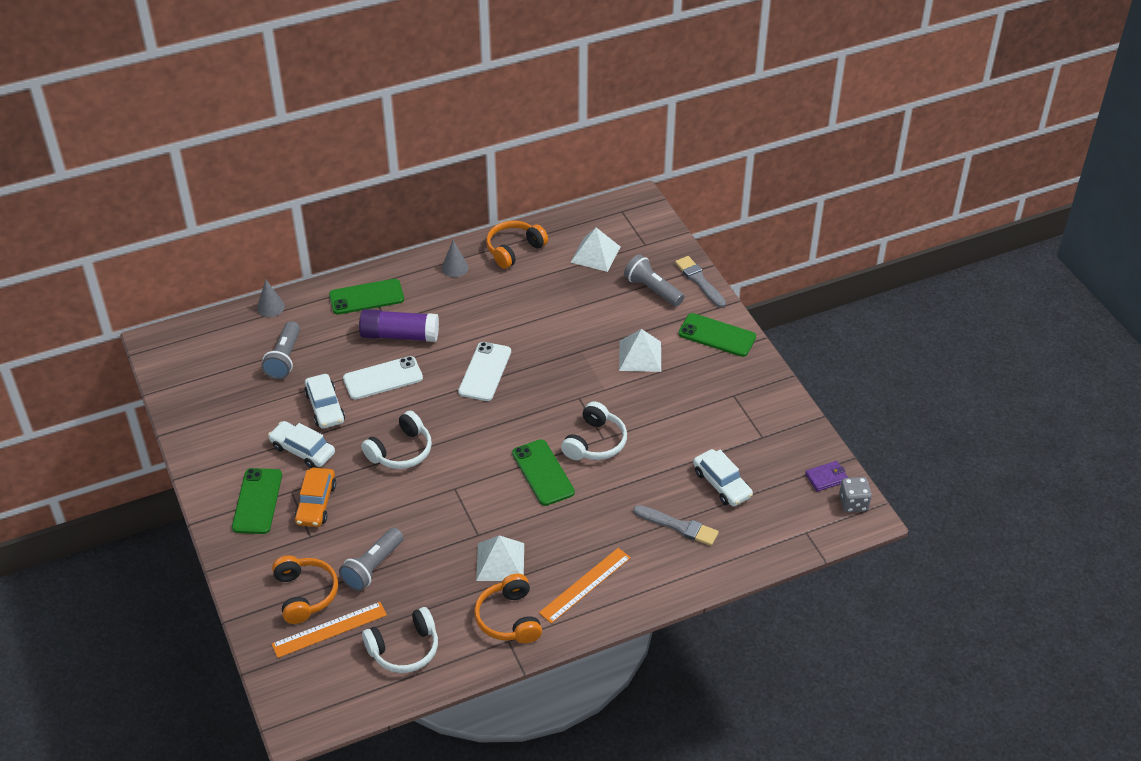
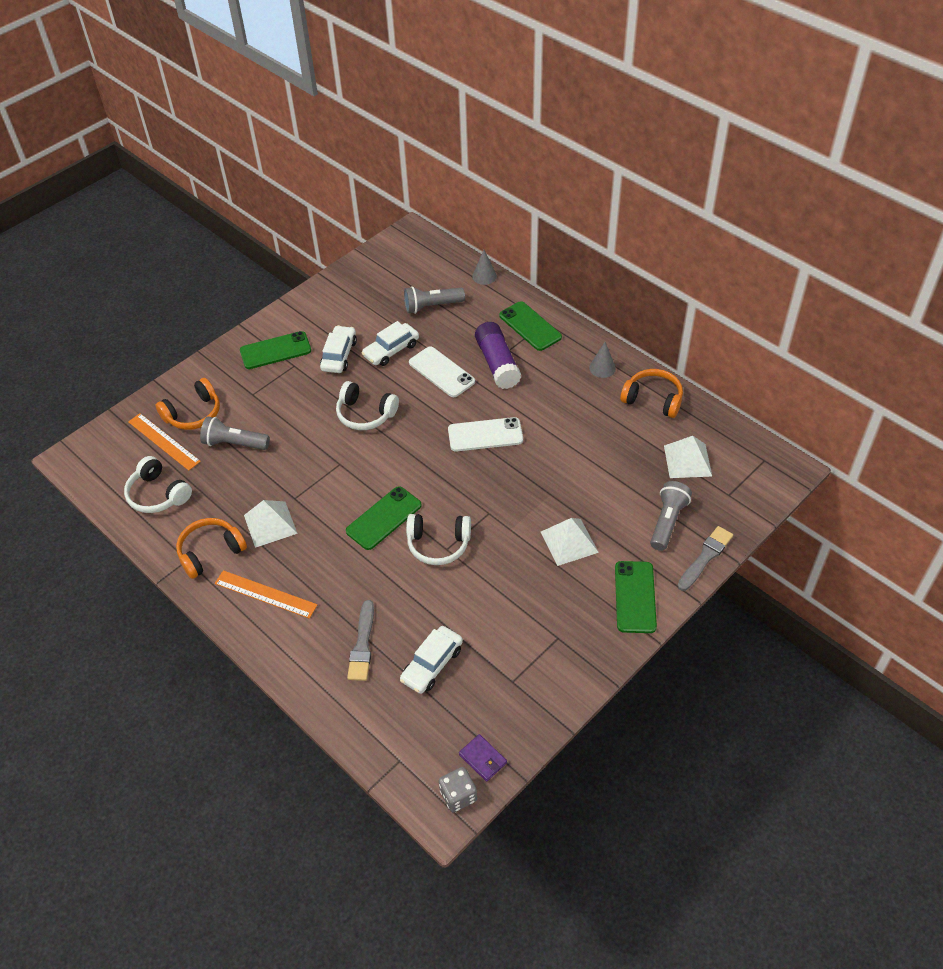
camera: 70 degrees right, 5 degrees up
(316, 503) = (287, 384): orange car -> none

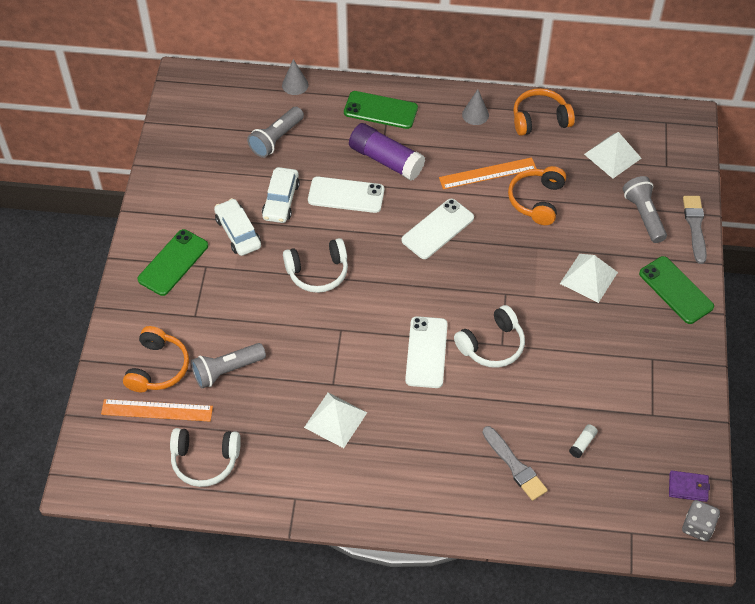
camera: 40 degrees left, 5 degrees up
(210, 552) = (309, 478): orange headphones -> orange headphones (537, 200)
(265, 594) = (394, 480): orange ruler -> orange ruler (487, 173)
(383, 518) = (426, 352): green phone -> white phone
(432, 664) = (582, 443): white car -> white glue stick

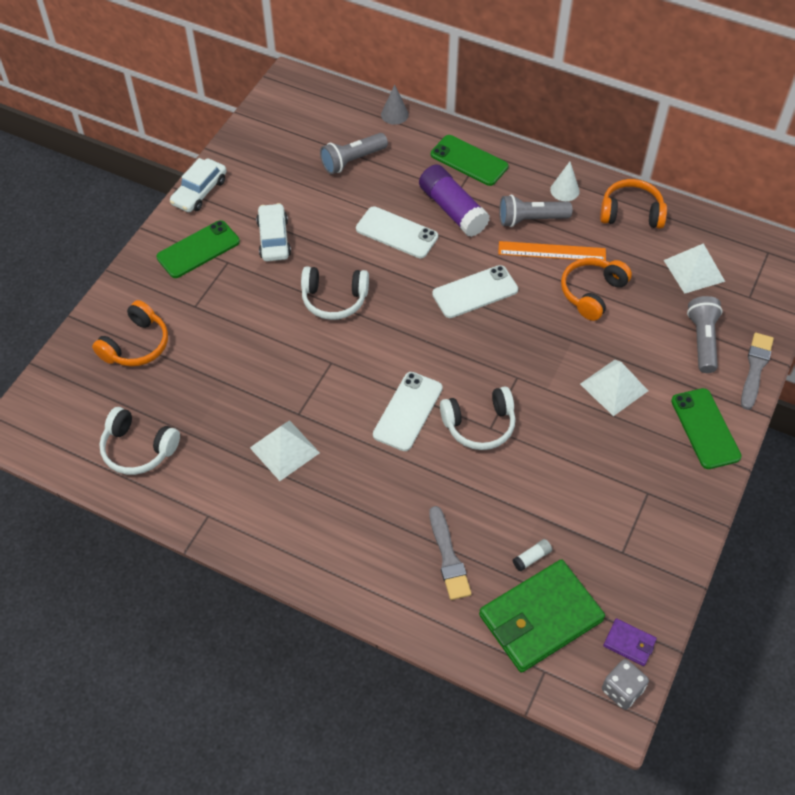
camera: 20 degrees right, 0 degrees up
(157, 410) = (116, 385): orange ruler -> none
(227, 370) = (201, 368): grey flashlight -> grey flashlight (531, 219)
(281, 200) = (330, 220): white car -> white car (199, 192)
(475, 114) = (564, 190): grey cone -> white cone
(610, 491) = (540, 618): none -> green wallet

